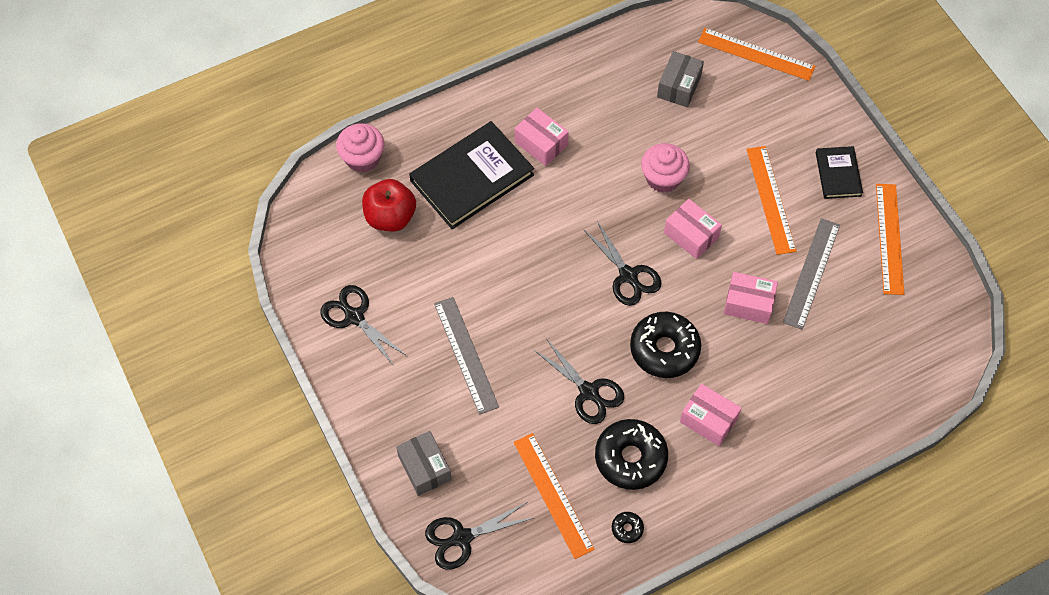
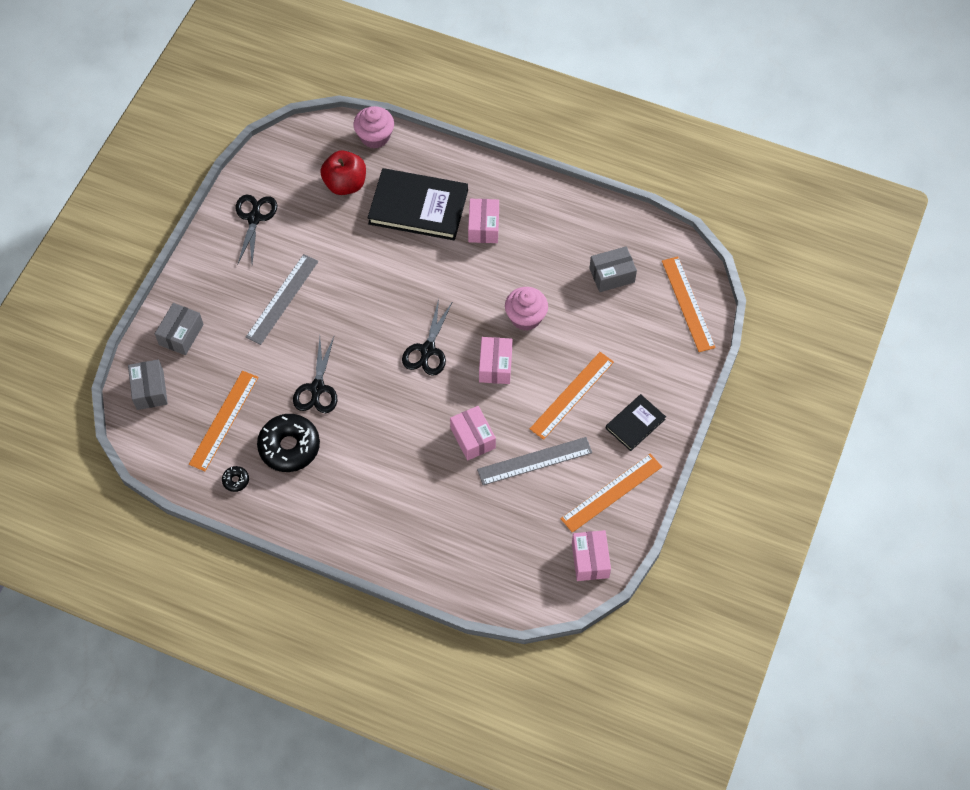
camera: 50 degrees right, 0 degrees up
(461, 538) = (150, 390): black scissors -> grey box
(664, 349) = (390, 411): black donut -> none
(708, 420) = (359, 474): pink box -> pink box (590, 560)

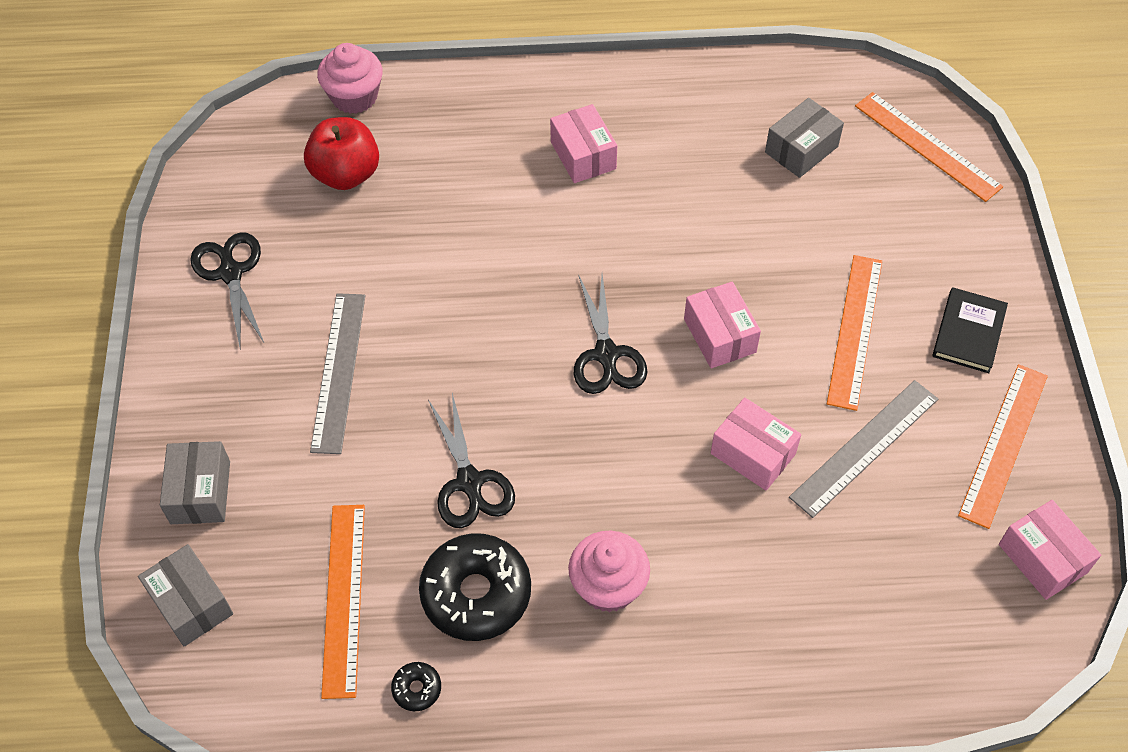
camera: 25 degrees left, 5 degrees down
(418, 207) = (473, 164): black book -> none
(525, 317) = (720, 251): pink cupcake -> pink cupcake (608, 586)

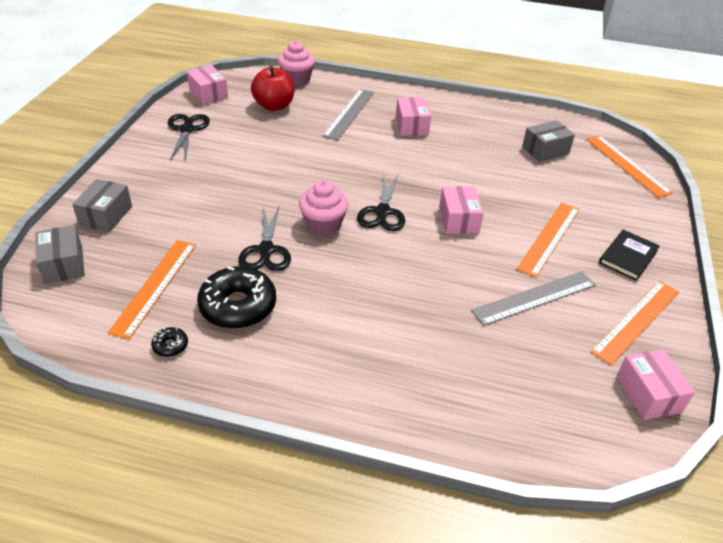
camera: 15 degrees right, 15 degrees down
(339, 371) = (219, 182): grey ruler -> grey ruler (349, 114)
(608, 586) = (326, 325): pink cupcake -> pink cupcake (323, 224)
(753, 454) = (455, 282): pink box -> pink box (208, 94)

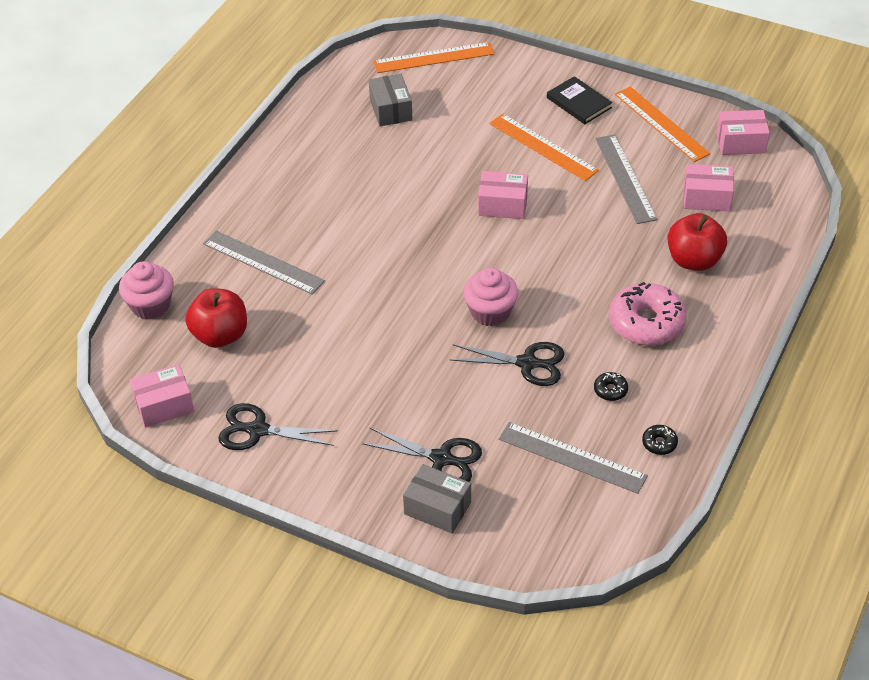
camera: 75 degrees left, 5 degrees up
(63, 264) = (524, 541): grey box -> none
(154, 286) = (572, 458): orange ruler -> grey ruler
(238, 306) = (610, 390): black donut -> black donut, size x0.43
(331, 326) = (646, 323): none -> pink donut
(382, 212) = (478, 261): black scissors -> black scissors (442, 459)
(411, 126) = (309, 209): pink box -> pink box (707, 198)
(433, 360) = (694, 260): none -> red apple

